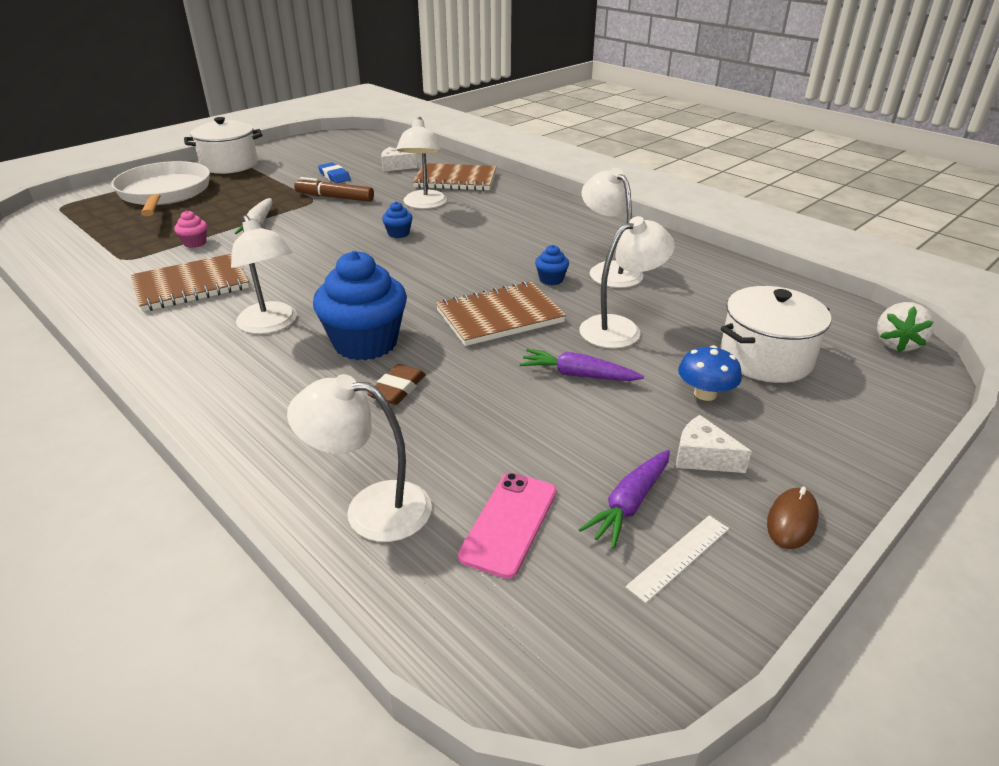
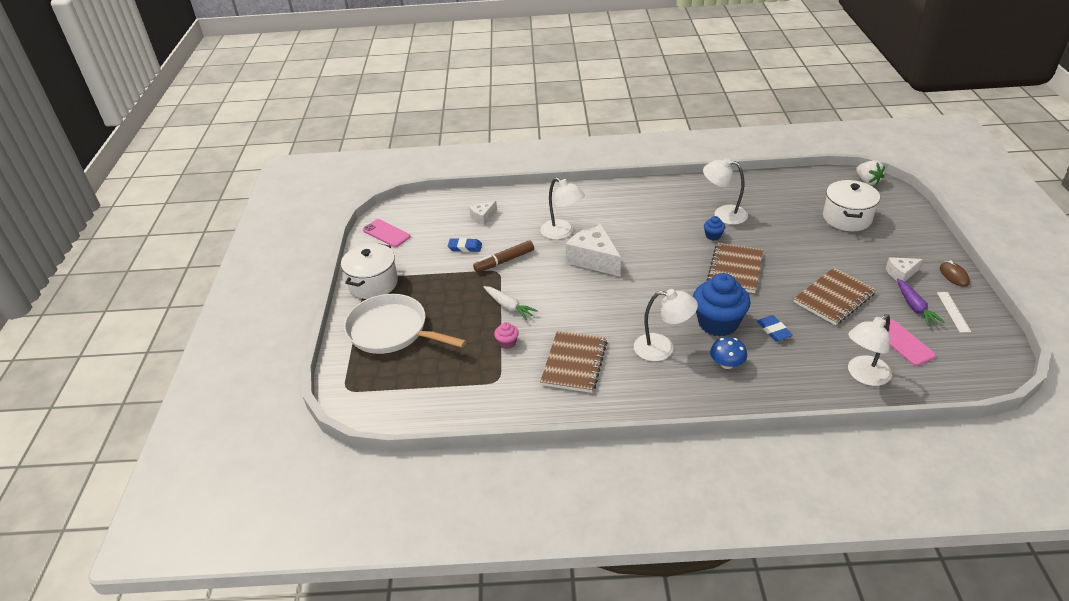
camera: 45 degrees left, 5 degrees up
(313, 145) = (386, 233): none -> pink phone
(397, 389) = (773, 330): brown eraser -> blue eraser
(398, 233) = (594, 259): blue cupcake -> white cheese
(455, 180) = (539, 205): brown notebook -> brown notebook (833, 298)
(578, 375) = (812, 273): purple carrot -> none
(620, 328) = (783, 241): white lamp -> none
(705, 394) = (858, 248): blue mushroom -> blue mushroom (727, 364)

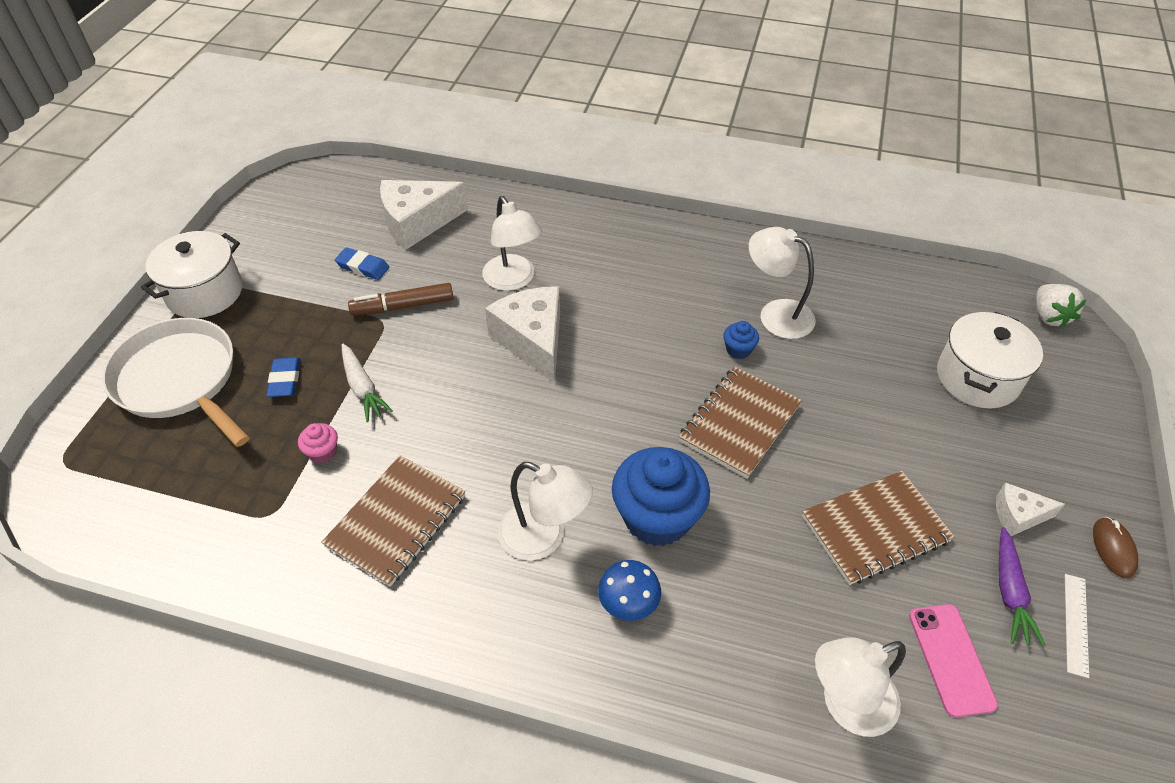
camera: 15 degrees right, 10 degrees up
(386, 233) = (272, 214): pink phone -> none
(483, 217) = (417, 223): white cheese -> white cheese, size x1.90
(773, 330) = (740, 561): blue eraser -> blue eraser (285, 380)

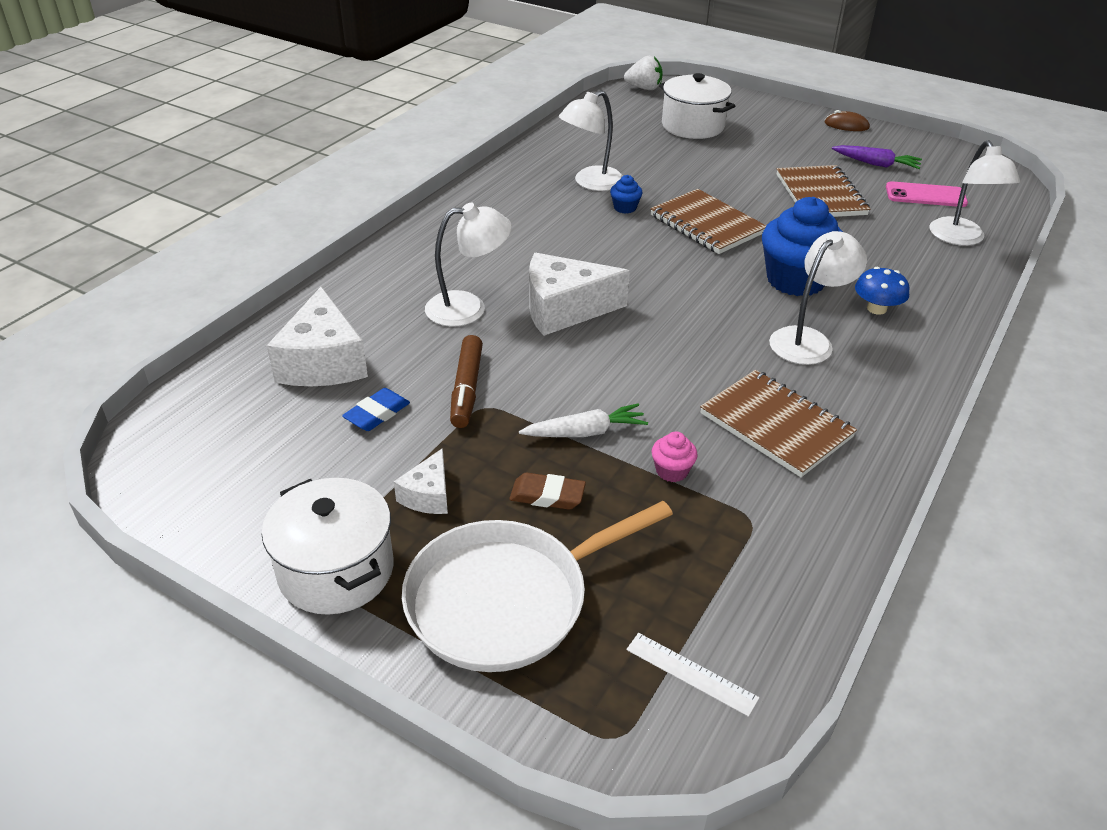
camera: 75 degrees left, 10 degrees down
(285, 380) = (547, 495): blue eraser -> brown eraser
(1018, 516) = (817, 145): white cheese -> white cheese (428, 495)
(1075, 624) = (900, 151): white ruler -> white ruler (691, 674)

